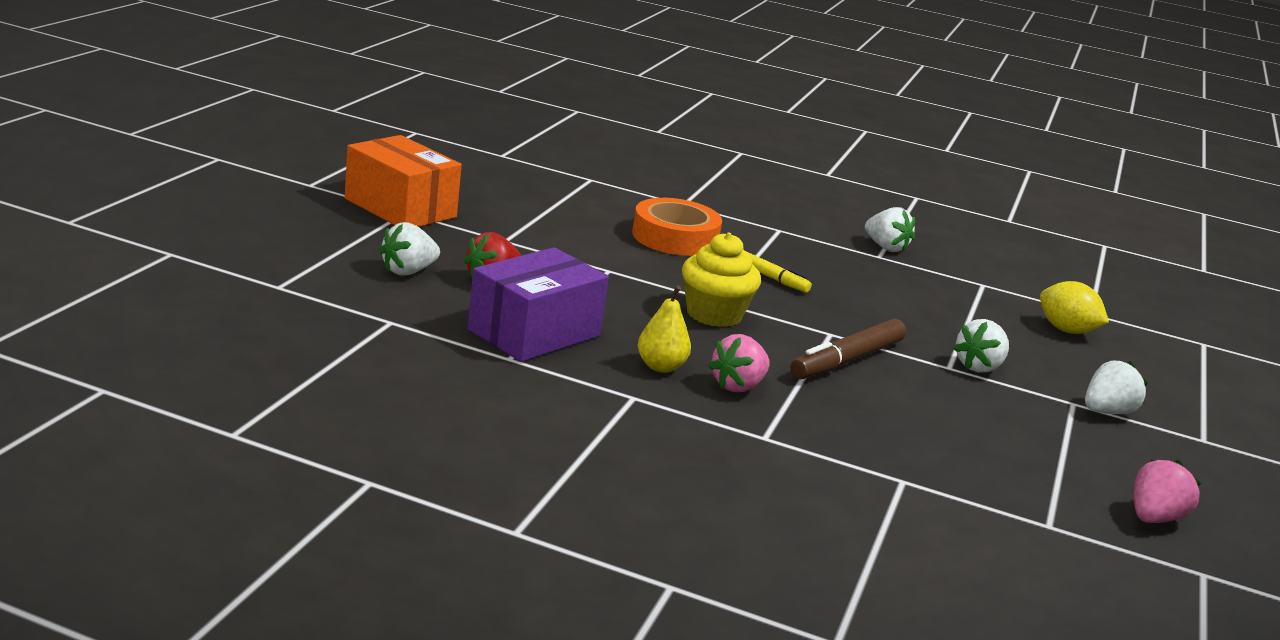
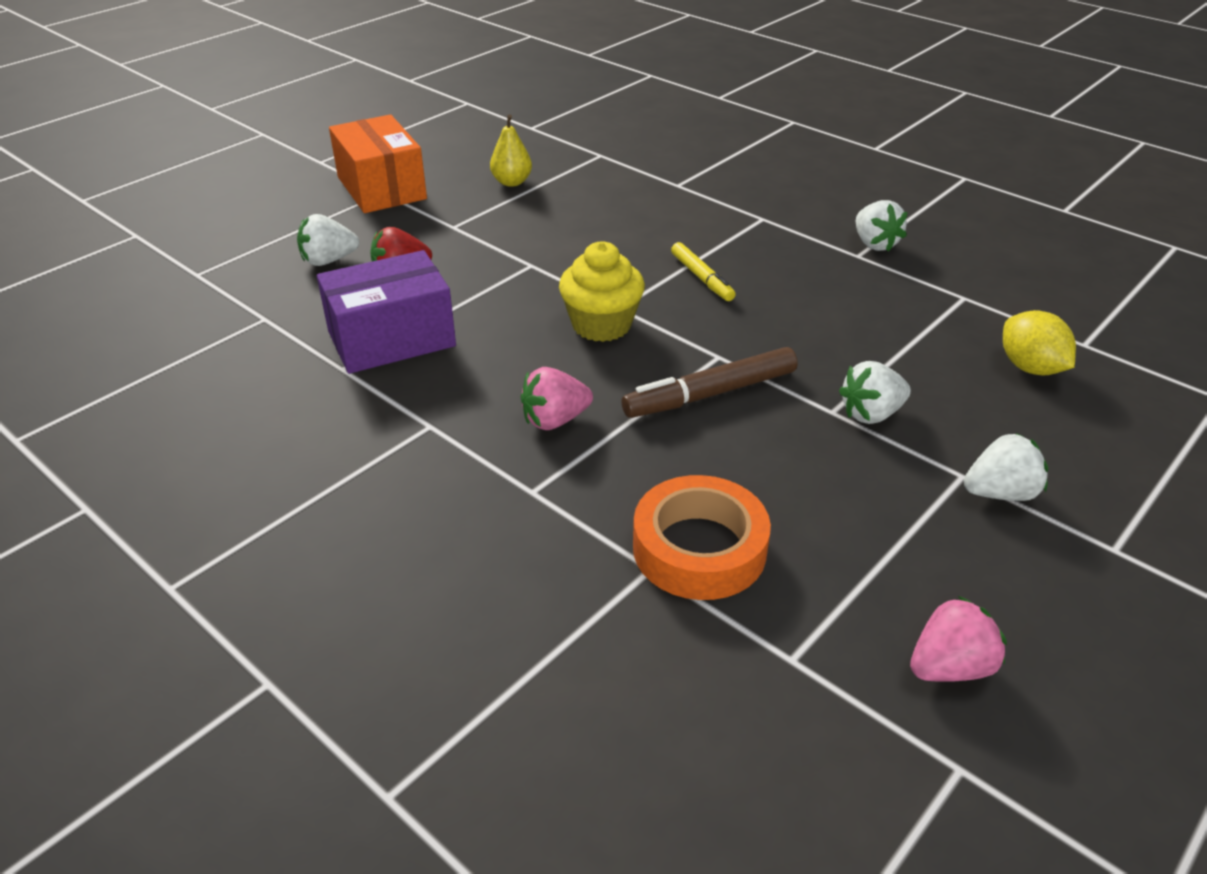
camera: 25 degrees right, 15 degrees up
(660, 367) = (489, 389): yellow pear -> yellow pear (511, 182)
(675, 237) = (635, 226): orange tape -> orange tape (699, 548)

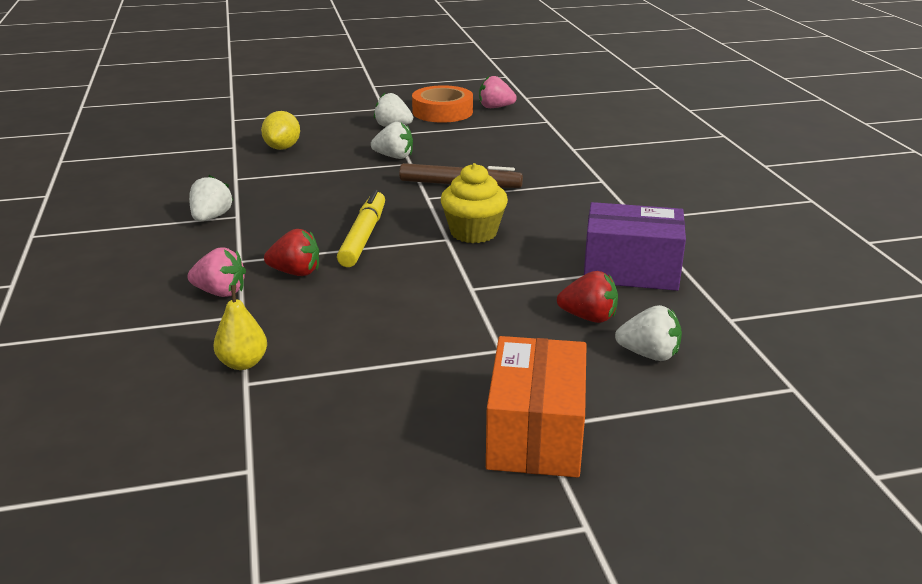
camera: 145 degrees left, 10 degrees down
(511, 182) = (386, 381): yellow pear -> yellow pear (243, 363)
(555, 420) = (561, 200): pink strawberry -> pink strawberry (220, 292)
(698, 225) = (296, 272): none -> red strawberry
(699, 548) = (545, 147): orange tape -> orange tape (442, 112)
(701, 278) = (363, 236): yellow marker -> yellow marker, size x1.57

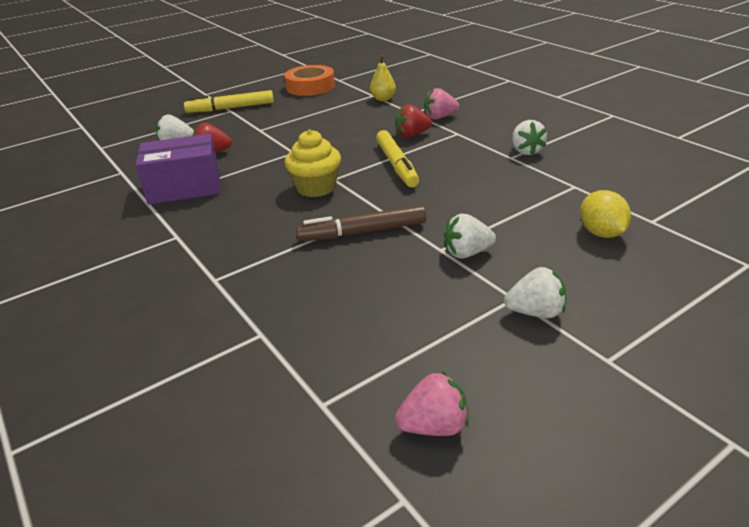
camera: 160 degrees right, 5 degrees up
(442, 112) = (507, 378): orange tape -> orange tape (310, 87)
(536, 433) = (230, 108): orange box -> yellow marker

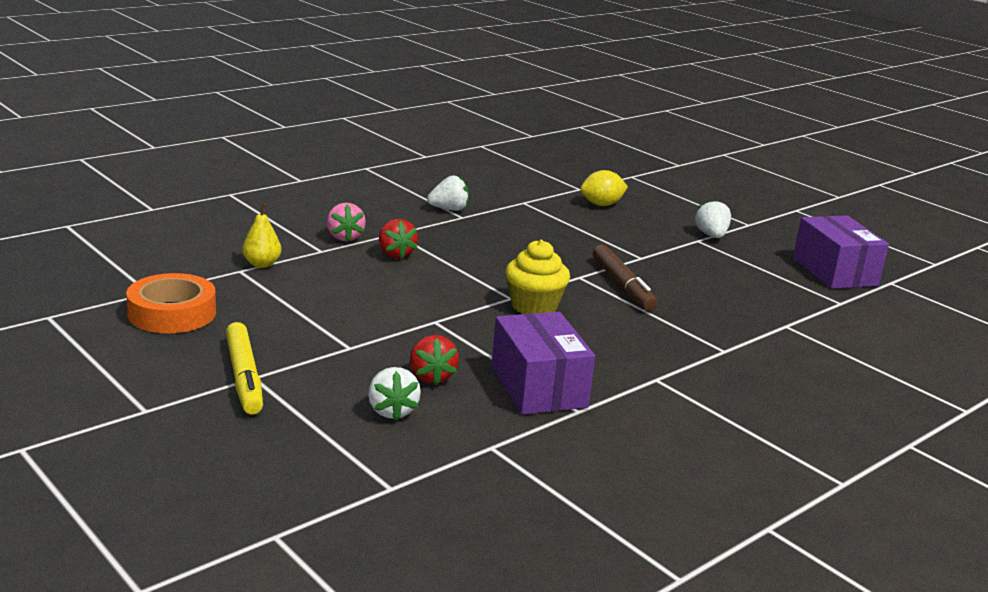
camera: 100 degrees left, 10 degrees down
(396, 165) = (477, 265): yellow marker -> none
(434, 426) = (834, 272): pink strawberry -> purple box
(467, 253) = (644, 248): white strawberry -> none

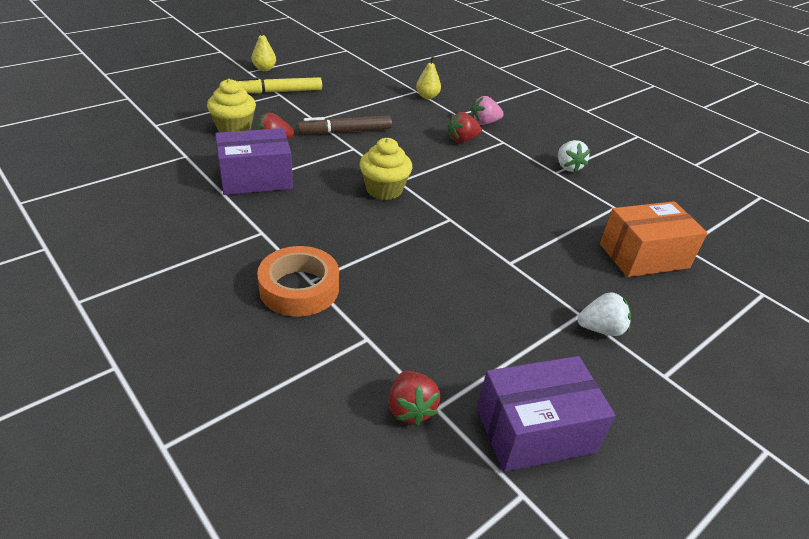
camera: 90 degrees right, 15 degrees up
(135, 394) = (264, 69): none -> yellow pear
(172, 313) = (353, 75): orange tape -> orange tape (299, 288)
(392, 411) = (234, 128): white strawberry -> yellow cupcake
(601, 205) = (644, 256): yellow lemon -> orange box
(622, 285) = (437, 240): brown marker -> brown marker (345, 131)
(849, 312) = (410, 409): none -> red strawberry

